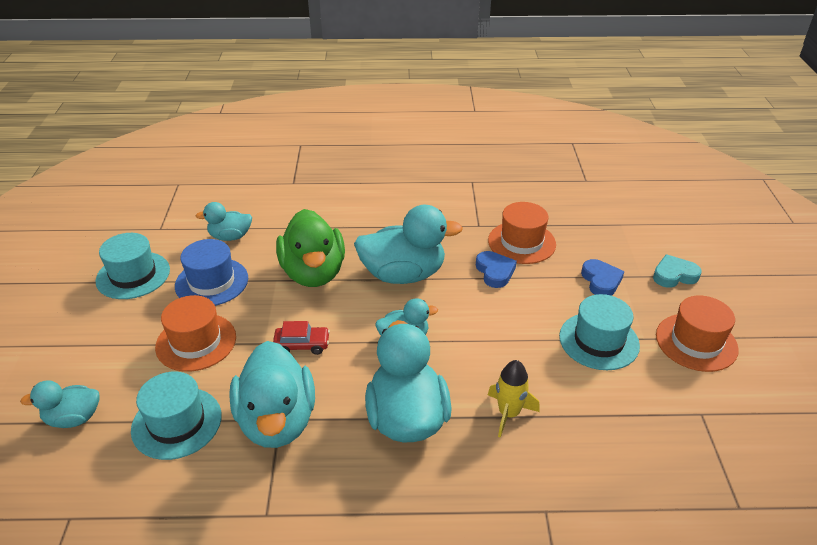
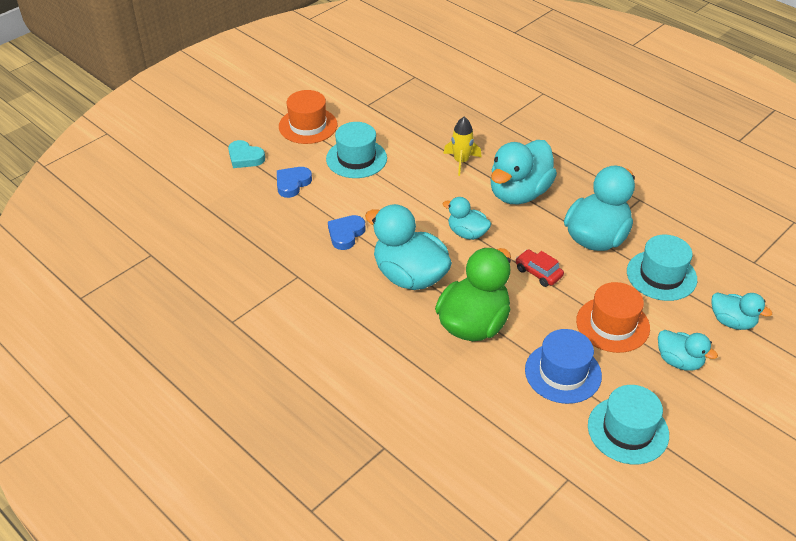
camera: 135 degrees left, 5 degrees up
(230, 236) = (508, 415): turquoise duck -> turquoise duck (679, 361)
(521, 242) = (292, 241): orange hat -> none

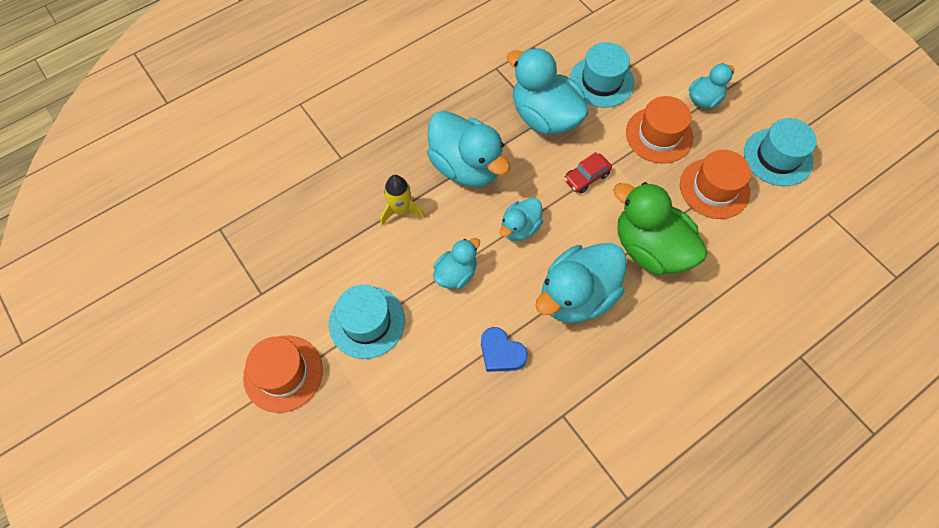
camera: 80 degrees left, 20 degrees up
(245, 157) = (329, 463): turquoise heart -> none
(292, 184) = (397, 405): blue heart -> none
(563, 373) = (714, 188): blue hat -> orange hat
(732, 322) = (662, 49): turquoise duck -> turquoise duck (456, 274)

